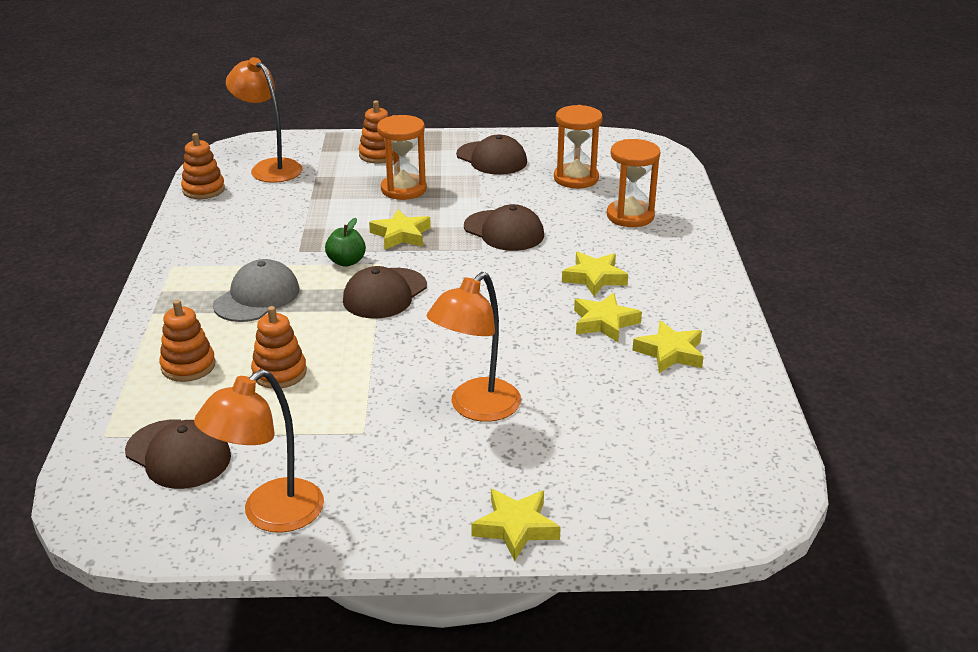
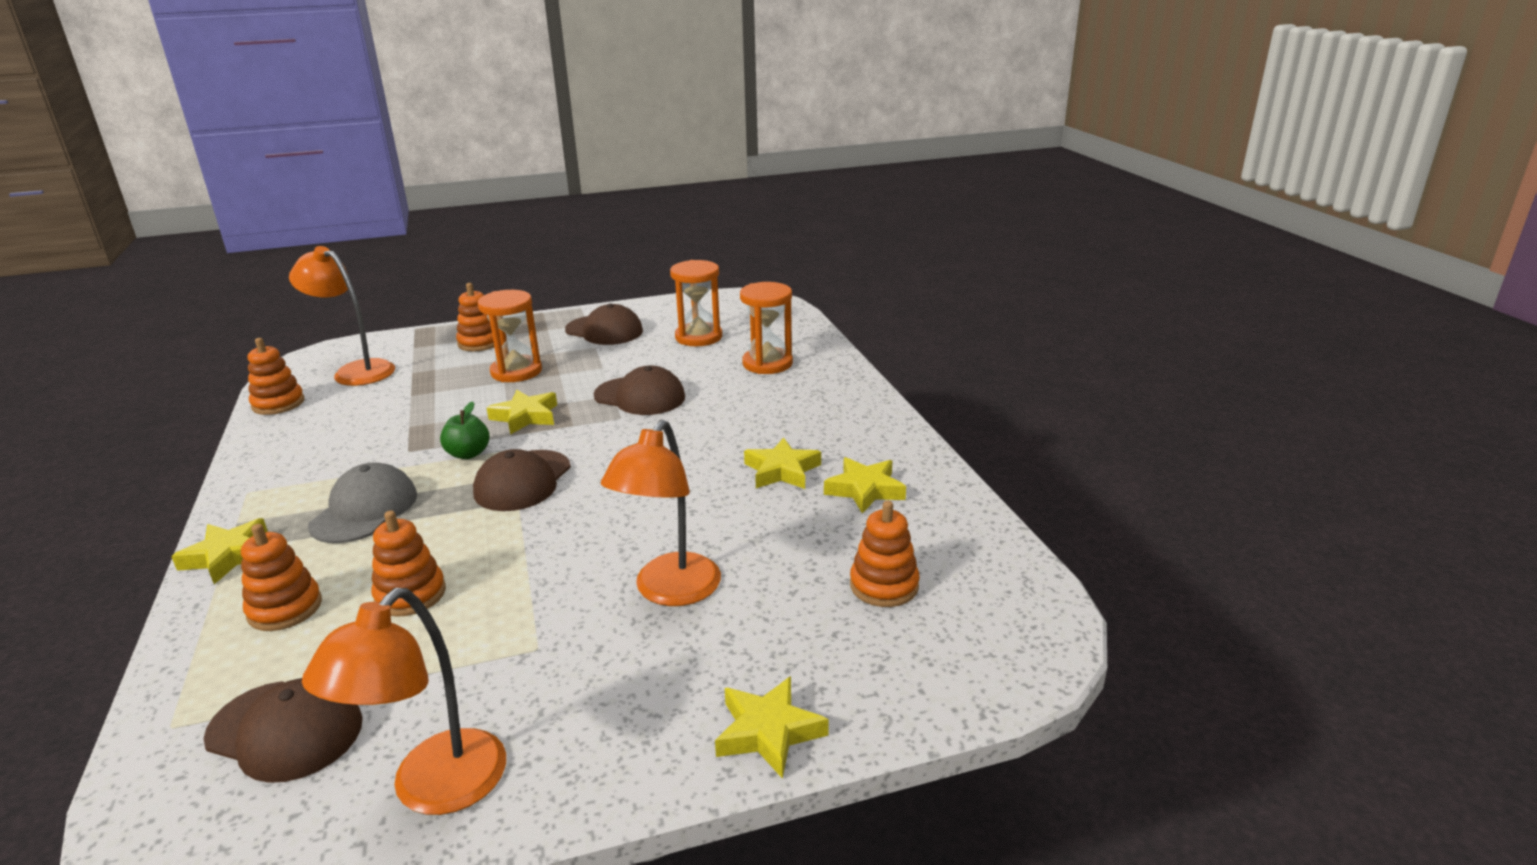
camera: 15 degrees left, 5 degrees down
(594, 278) = (754, 427): yellow star -> yellow star (229, 556)
(651, 437) = (884, 585): none -> orange stacking toy

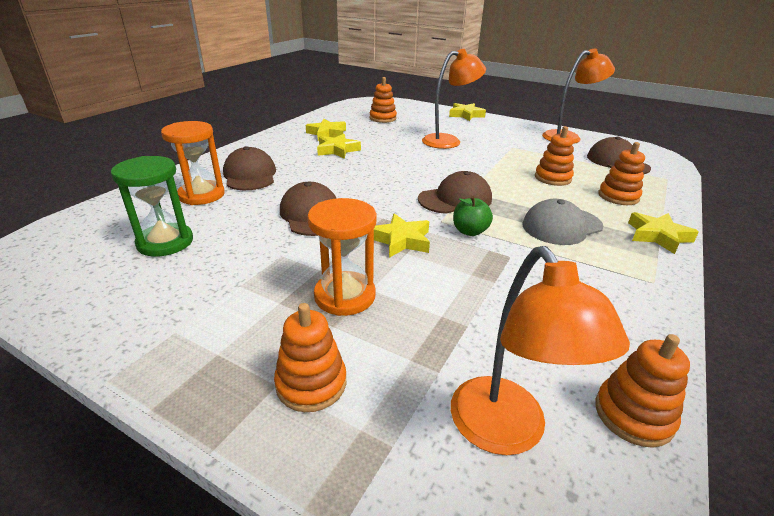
camera: 135 degrees left, 5 degrees up
(604, 330) = (188, 305): brown cap -> brown cap (250, 175)
(698, 337) = (165, 242): orange hourglass -> green hourglass

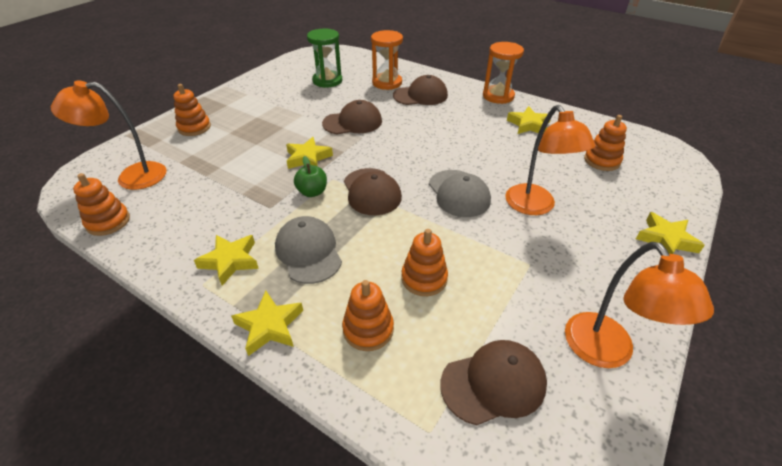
camera: 95 degrees right, 10 degrees up
(337, 150) = (483, 131): yellow star -> yellow star (230, 261)
(345, 296) = (253, 135): orange hourglass -> orange hourglass (498, 96)
(442, 163) = (459, 193): none -> grey cap

